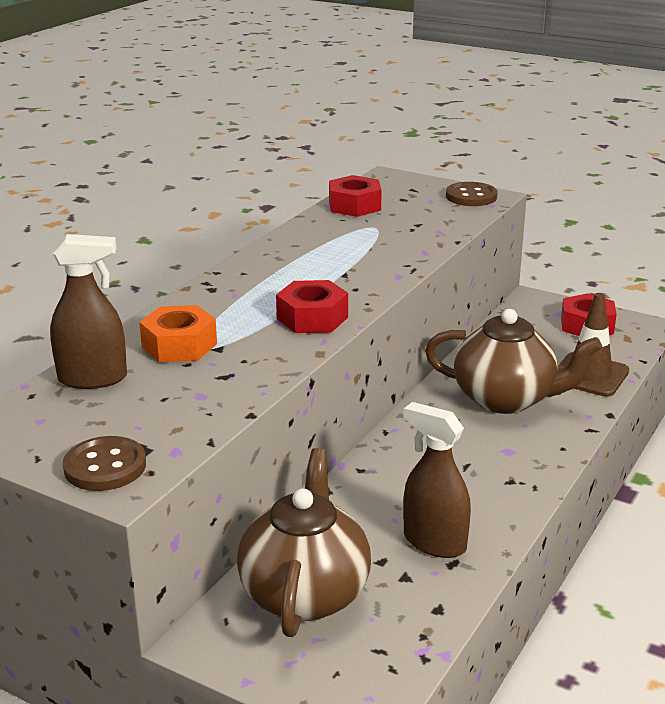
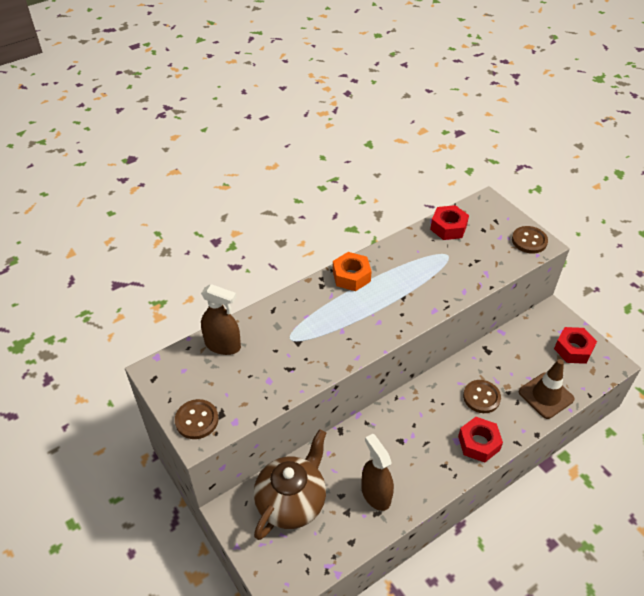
camera: 25 degrees right, 20 degrees up
(179, 345) = (279, 332): orange nut -> orange nut (351, 276)
(312, 318) = (362, 334): red nut -> red nut (478, 443)
(506, 399) = (481, 397): brown teapot -> brown button

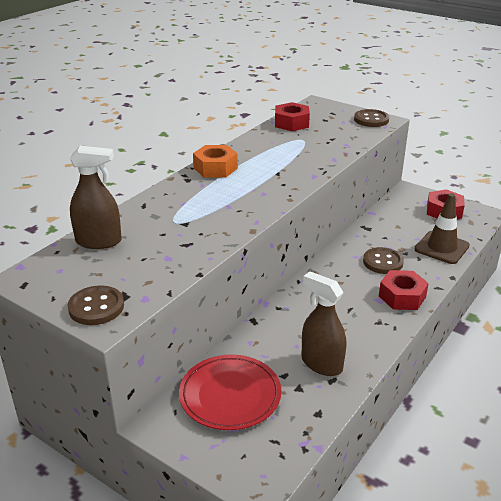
camera: 20 degrees left, 15 degrees down
(292, 501) = (230, 395): brown teapot -> red plate

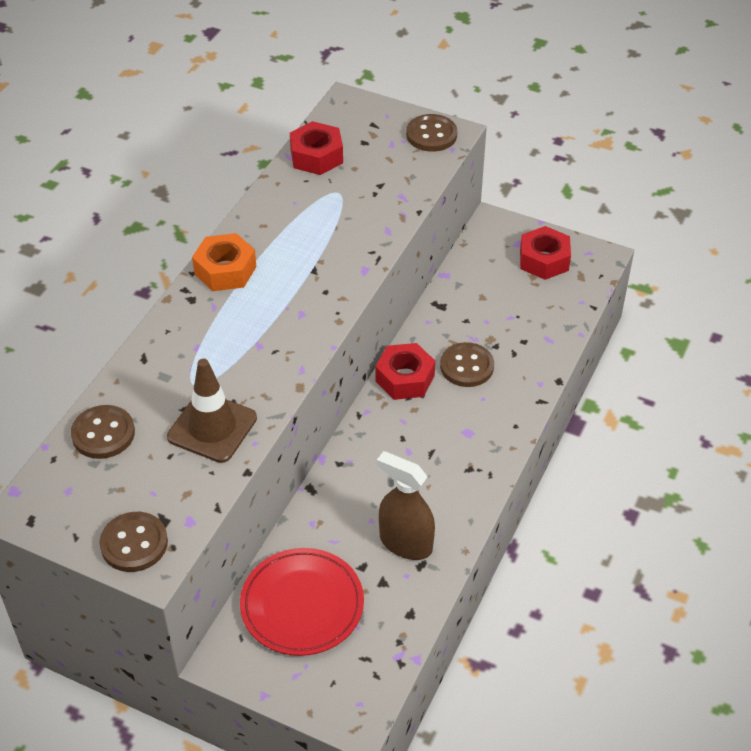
camera: 10 degrees left, 15 degrees up
(99, 241) = (103, 434): brown spray bottle -> brown button
(402, 296) = (496, 423): red nut -> red nut (405, 378)
(441, 248) = (543, 330): brown traffic cone -> brown traffic cone (212, 427)

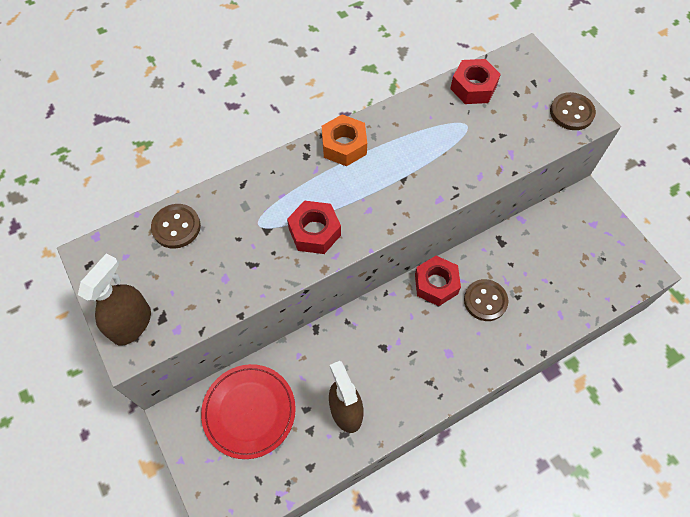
camera: 35 degrees right, 15 degrees up
(134, 543) = (132, 324): brown button -> brown spray bottle
(212, 427) = (244, 265): brown traffic cone -> none
(544, 260) = (603, 248): red nut -> red nut (314, 232)

